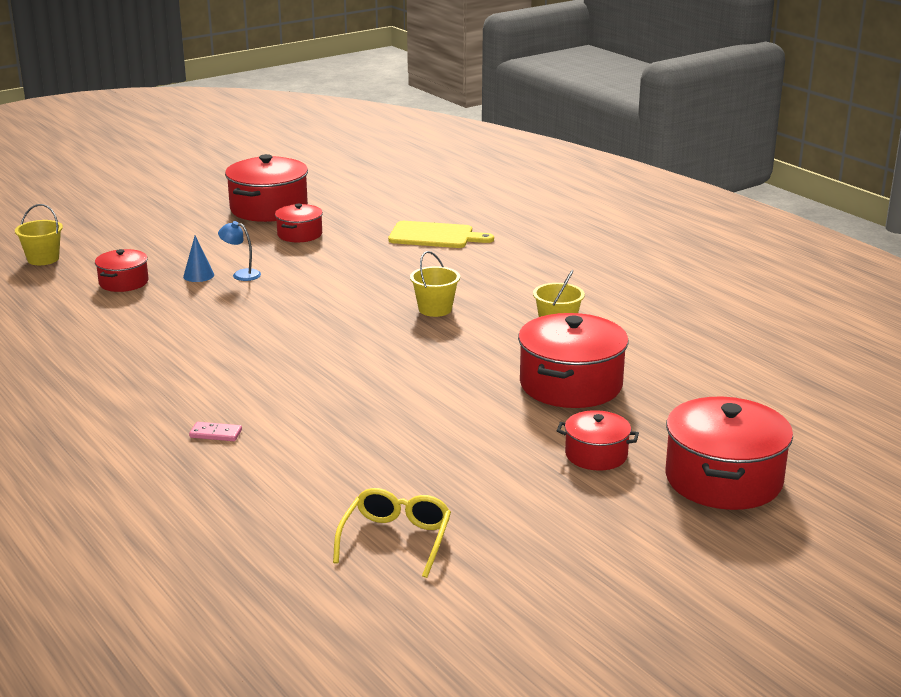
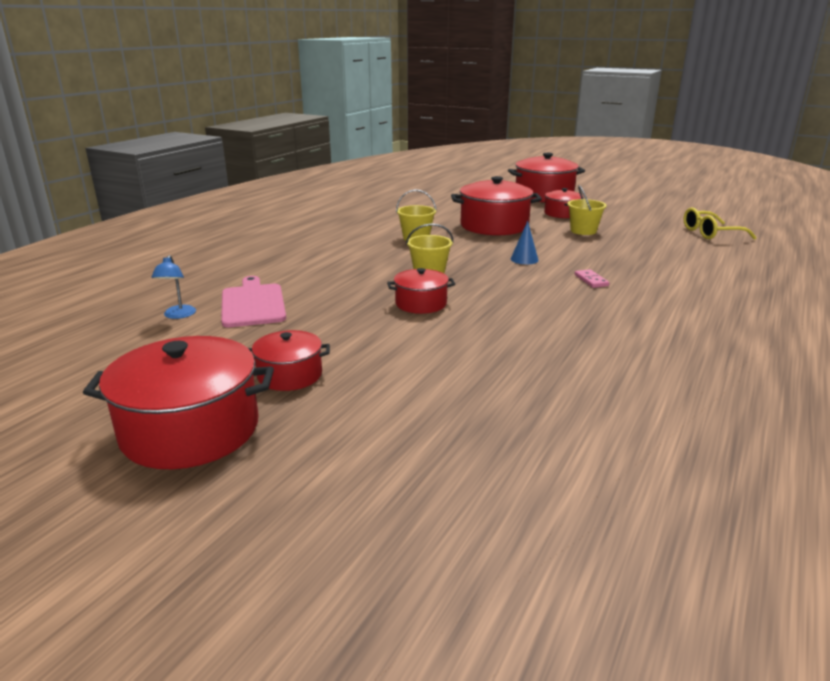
camera: 115 degrees left, 0 degrees up
(43, 259) = (578, 595): yellow bucket -> yellow bucket (583, 231)
(123, 282) = (558, 450): red pot -> red pot (421, 304)
(198, 275) = (477, 400): blue cone -> blue cone (524, 259)
(216, 434) = (722, 294): pink domino -> pink domino (591, 280)
(241, 274) = (445, 374): blue lamp -> blue lamp (178, 315)
(435, 236) = (253, 304): yellow cutting board -> pink cutting board

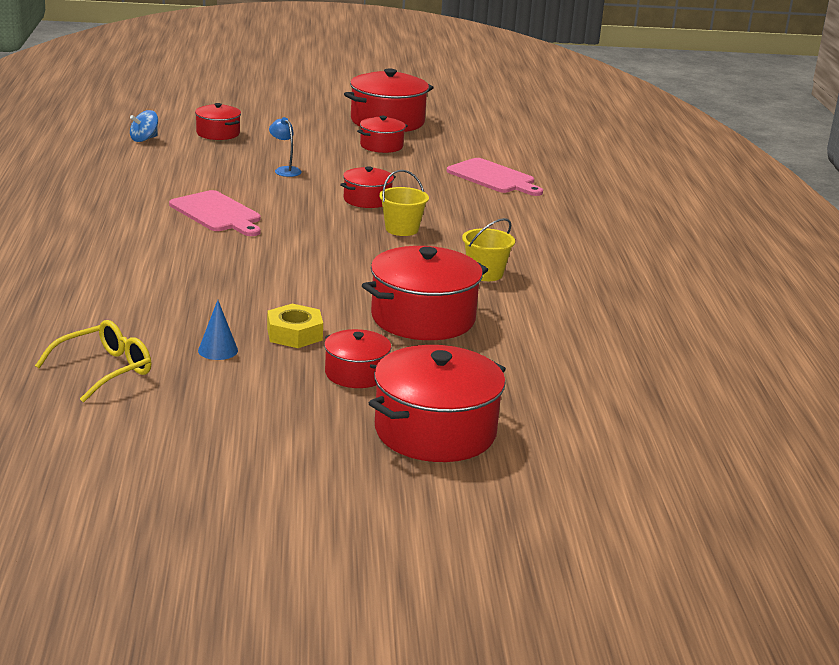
camera: 145 degrees right, 0 degrees up
(178, 315) = (524, 162): blue lamp -> blue lamp (285, 170)
(506, 464) = (218, 133): none -> red pot
(524, 259) = (327, 265): blue cone -> blue cone (218, 350)
(583, 231) = (294, 334): yellow bucket -> yellow nut
(590, 316) = (217, 213): none -> pink cutting board
(591, 280) = (236, 250): pink domino -> none
(649, 477) = (144, 139): none -> blue spinning top

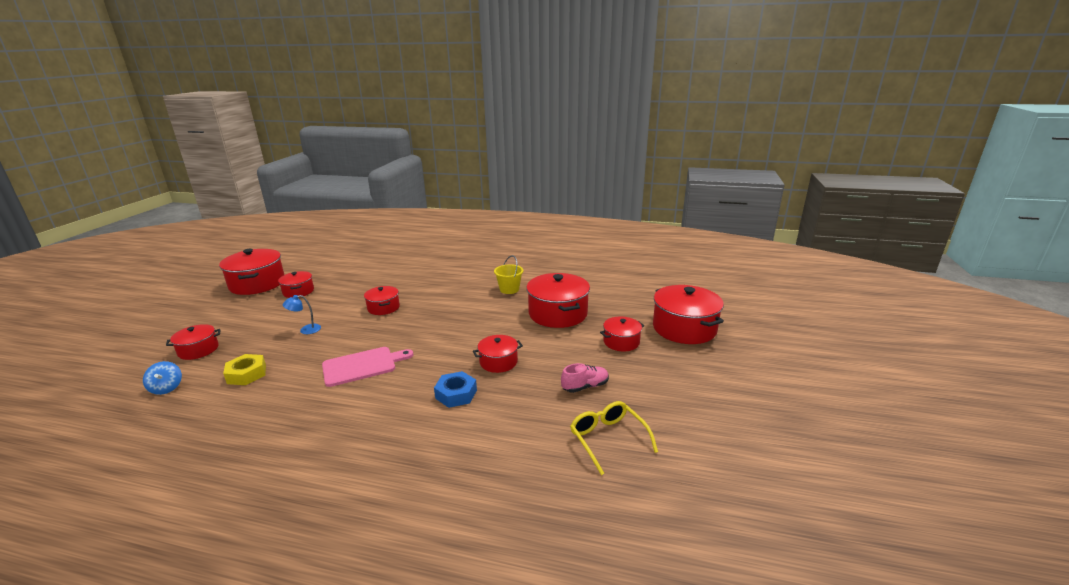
camera: 70 degrees left, 0 degrees up
(174, 272) = (456, 394): none -> blue nut
(218, 350) = (585, 386): blue cone -> pink shoe
(258, 288) = (498, 362): none -> red pot
(294, 334) = (568, 356): yellow nut -> yellow nut (247, 374)
(402, 229) = (436, 303): yellow bucket -> none
(493, 177) = (382, 267): pink cutting board -> none

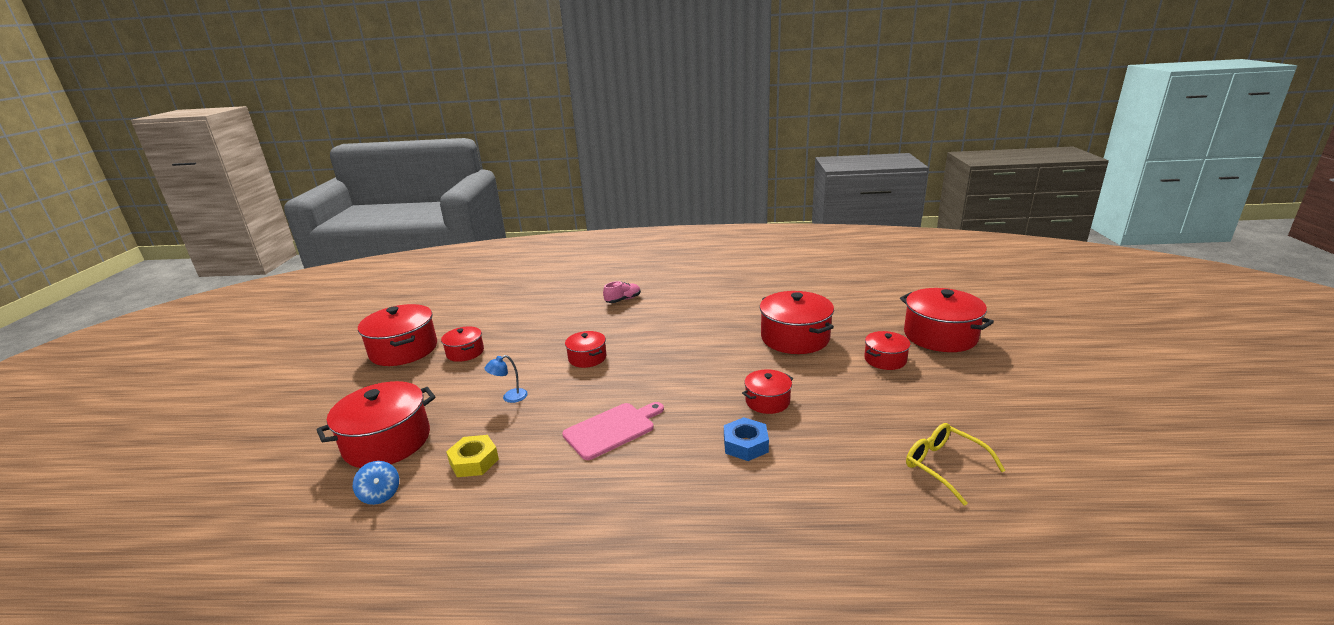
camera: 10 degrees left, 0 degrees up
(198, 350) = (387, 442): red pot -> red pot, size x1.81
(509, 289) = (721, 317): yellow bucket -> none
(585, 386) = (881, 414): pink shoe -> pink shoe (623, 300)

